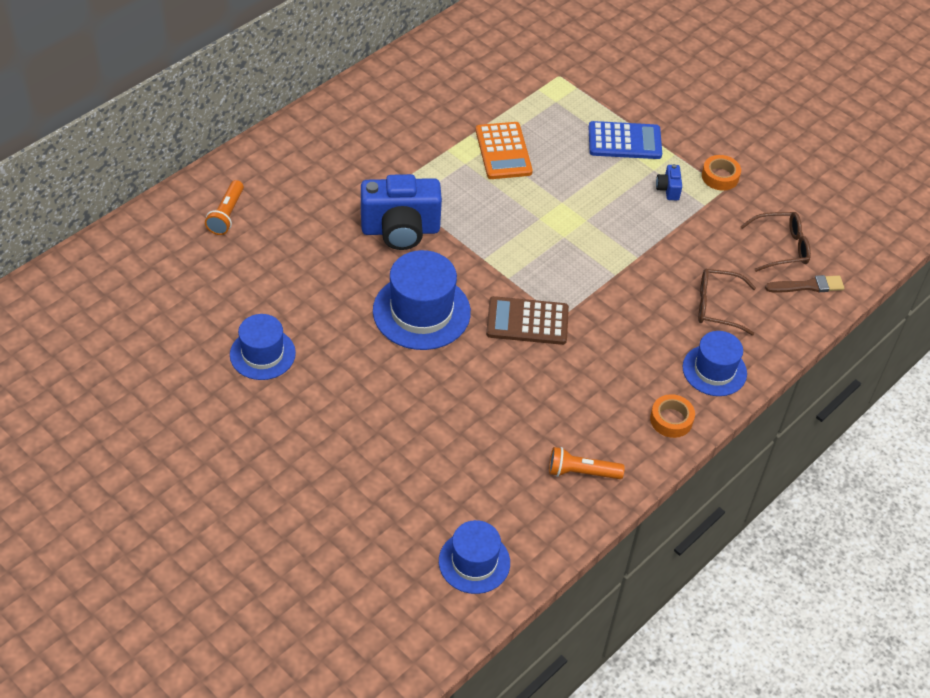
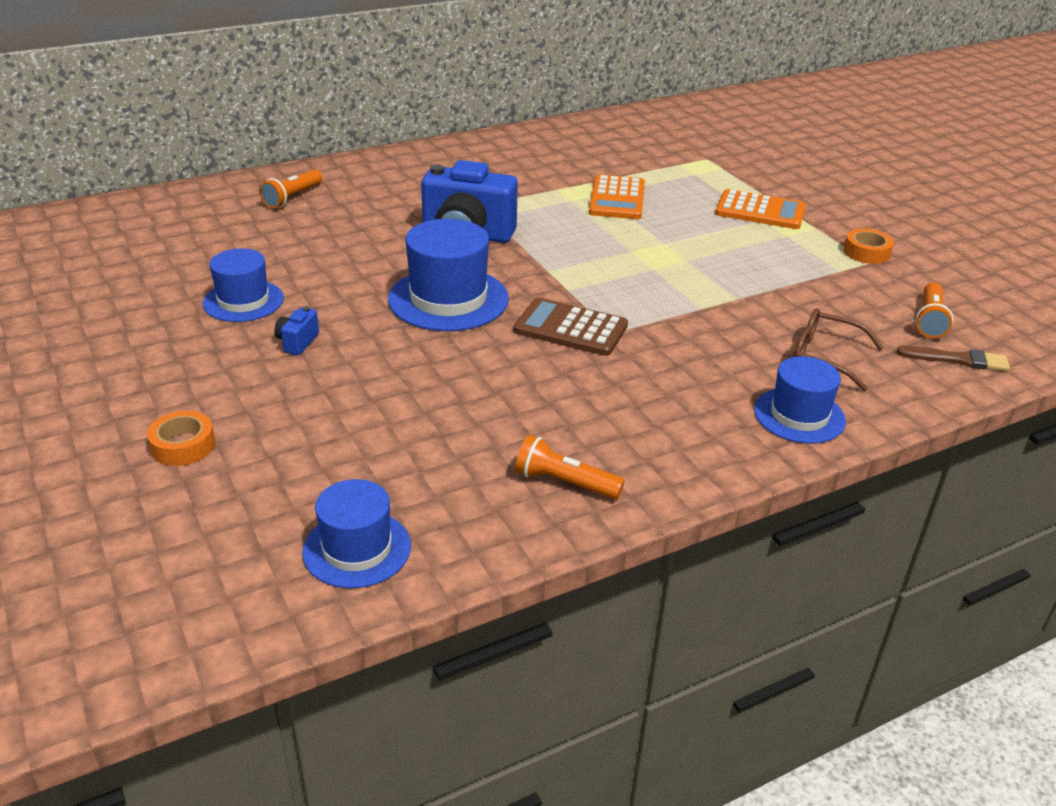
camera: 20 degrees right, 15 degrees down
(624, 141) = (760, 211): blue calculator -> orange calculator
(668, 189) = (798, 252): blue camera -> blue camera (297, 342)
(671, 420) = (718, 453): orange tape -> orange tape (183, 445)
(781, 247) = (929, 320): brown glasses -> orange flashlight

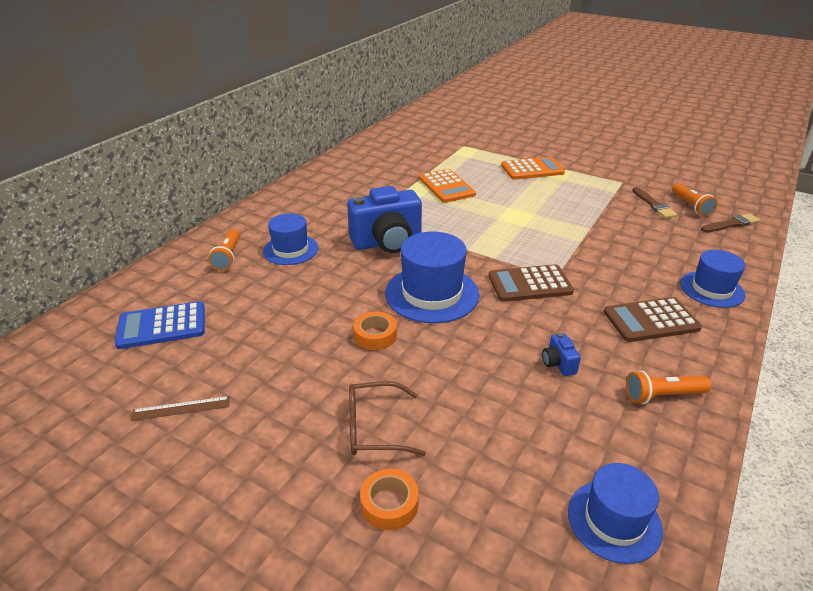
camera: 30 degrees left, 0 degrees up
(109, 307) = (181, 408): none -> brown ruler
(167, 238) = (162, 326): none -> blue calculator
(243, 301) = (289, 355): blue hat -> blue hat (290, 250)
(297, 342) = (370, 371): blue camera -> blue camera (558, 364)
(663, 414) = (651, 320): none -> brown calculator
(824, 357) = (676, 247): brown glasses -> brown glasses (374, 428)
(866, 252) = (613, 177): orange tape -> orange tape (375, 335)
(873, 302) = (654, 205): none -> brown brush

